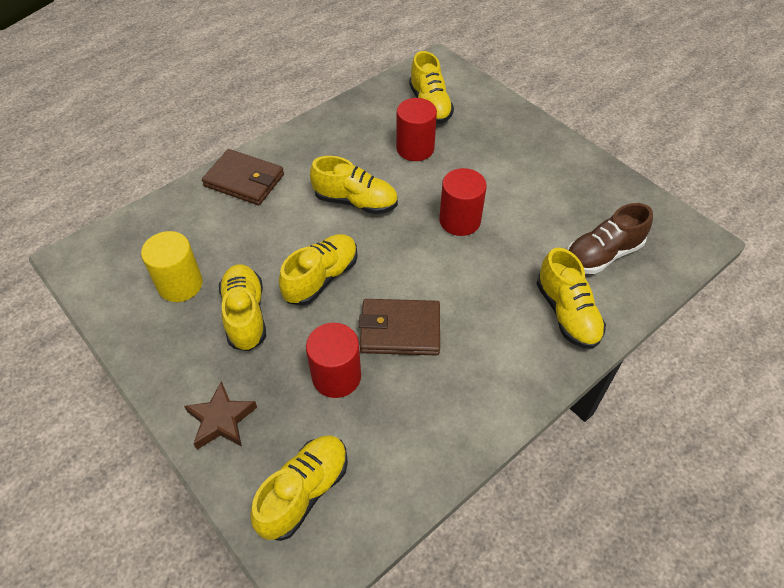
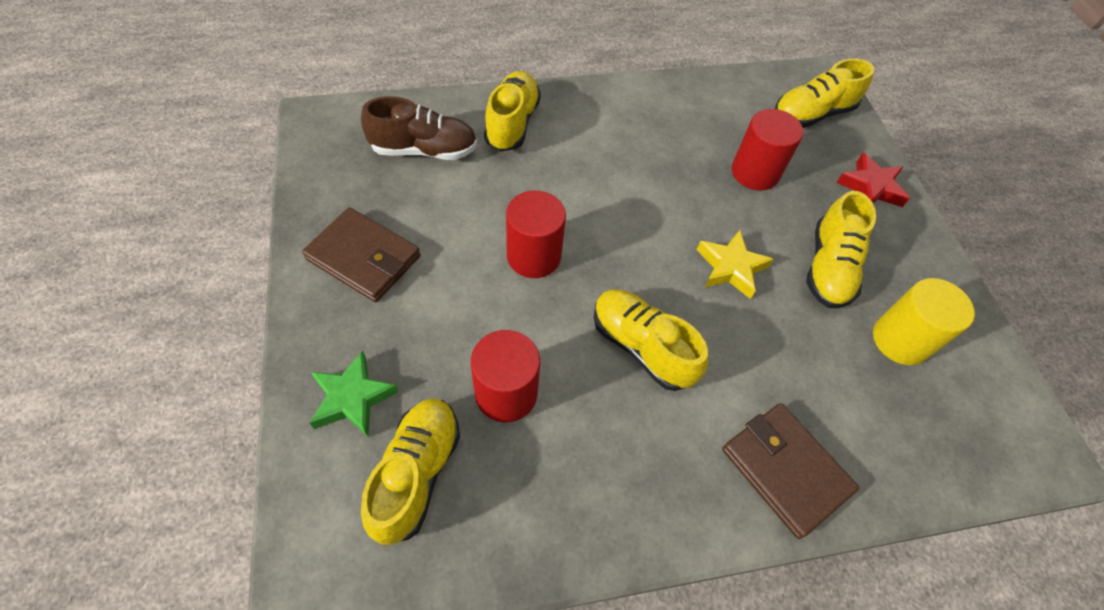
camera: 155 degrees left, 5 degrees up
(221, 420) = (870, 187): brown star -> red star
(321, 278) = (731, 268): yellow shoe -> yellow star
(400, 330) = (675, 181): brown wallet -> brown wallet (364, 257)
(487, 115) = (352, 398): none -> green star

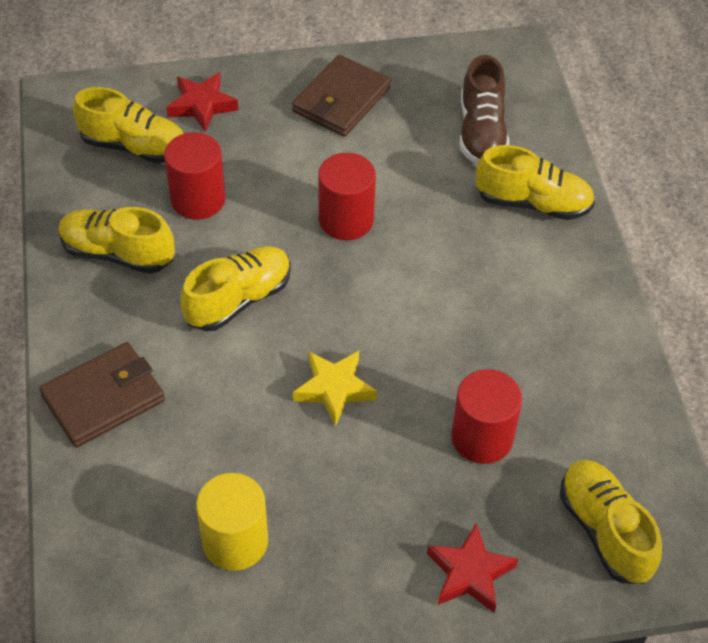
camera: 95 degrees right, 5 degrees down
(352, 398) = (202, 105): green star -> red star
(828, 268) = (335, 489): yellow shoe -> yellow shoe (117, 253)

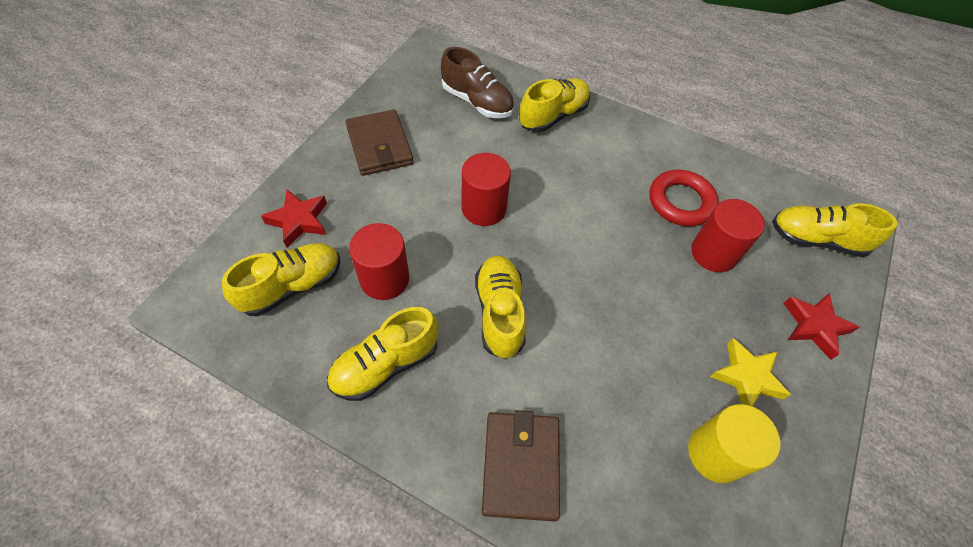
camera: 55 degrees left, 5 degrees up
(334, 389) = (621, 306): yellow star -> yellow star (746, 377)
(527, 375) = (680, 202): none -> red ring

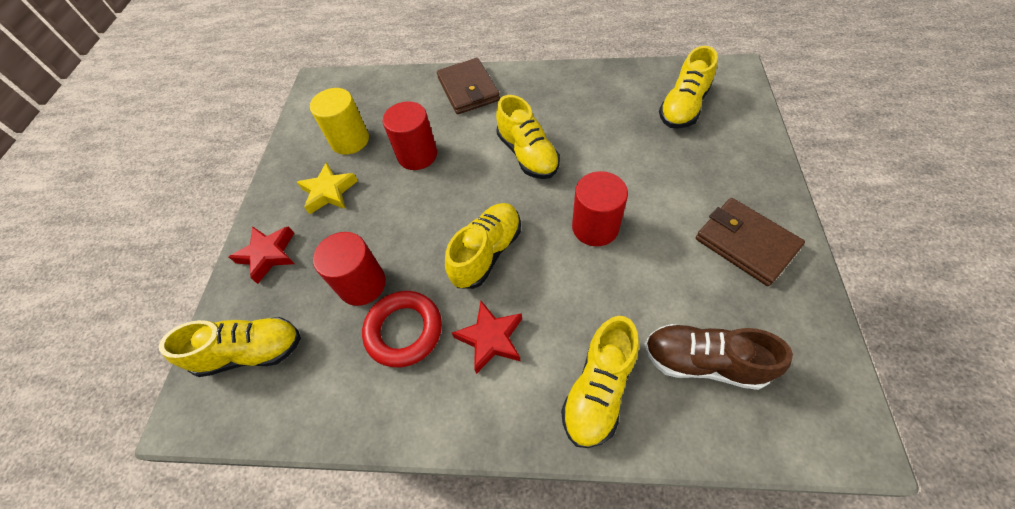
camera: 165 degrees right, 0 degrees up
(299, 220) = (731, 146): red star -> red star (491, 339)
(384, 279) = (626, 138): red cylinder -> red cylinder (417, 155)
(386, 364) = (580, 97): yellow shoe -> yellow shoe (487, 253)

